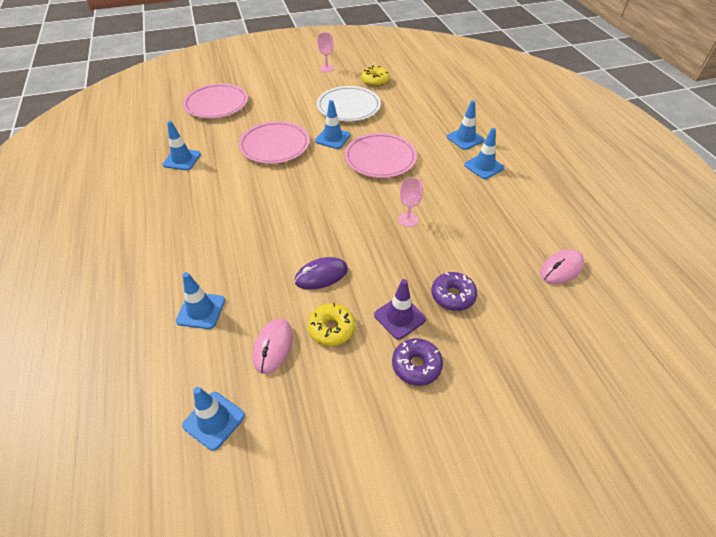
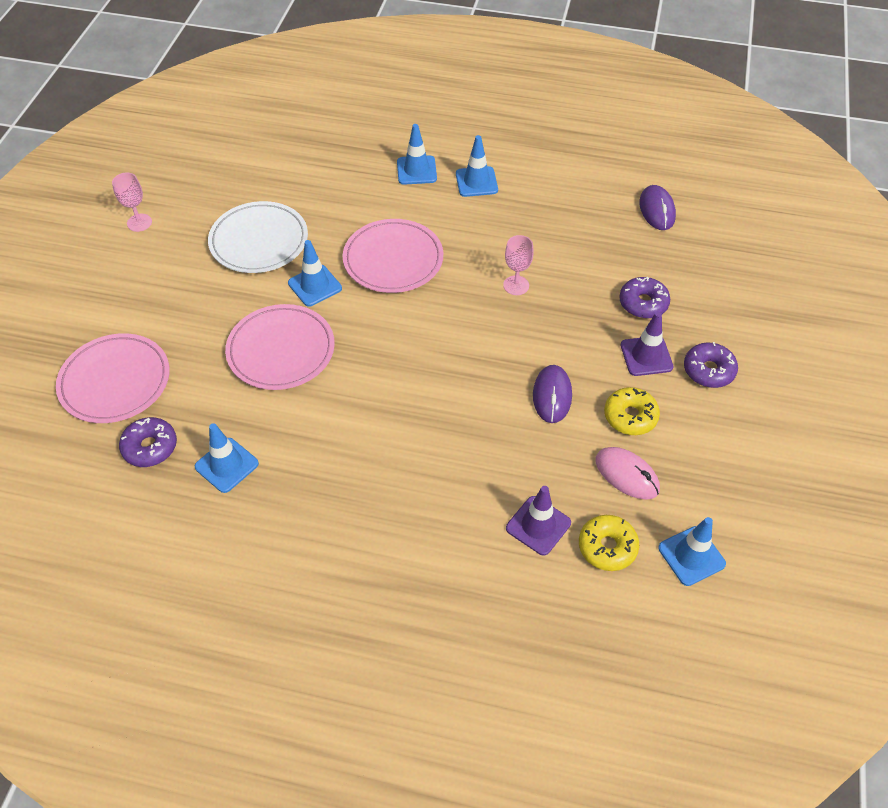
camera: 60 degrees left, 5 degrees up
(180, 131) = (150, 447): none -> purple donut
(201, 310) = (538, 525): blue traffic cone -> purple traffic cone
(375, 81) = (222, 188): yellow donut -> yellow donut (607, 547)
(561, 269) = (657, 210): pink mouse -> purple mouse

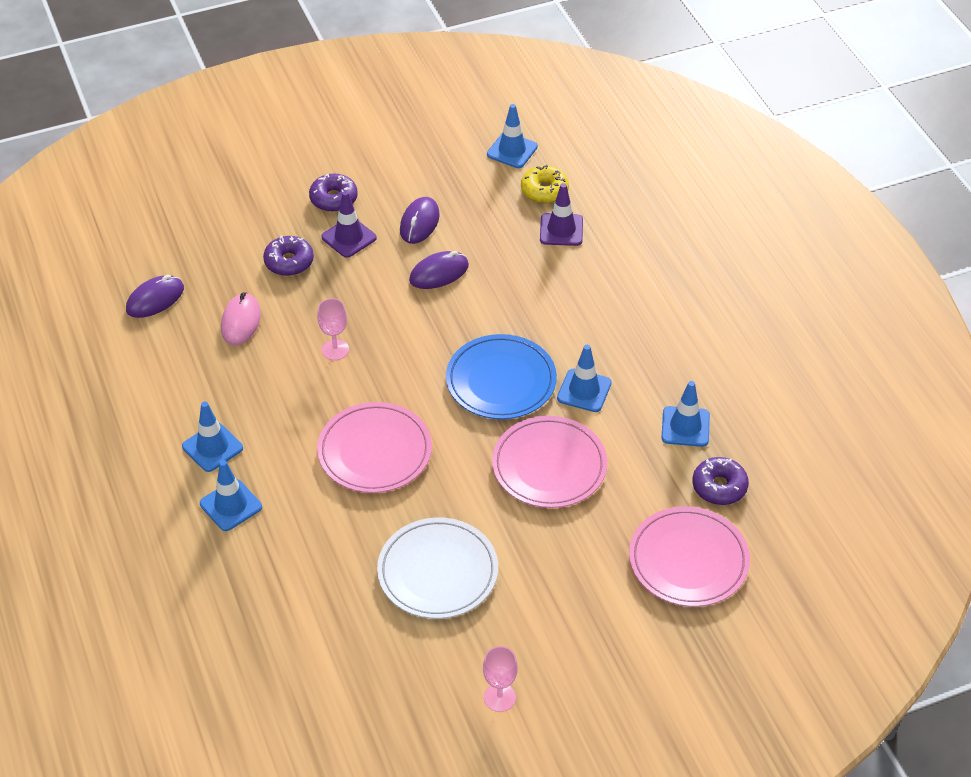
camera: 125 degrees left, 5 degrees down
(315, 286) = (456, 490): blue traffic cone -> blue traffic cone (584, 391)
(391, 369) = (501, 381): none -> blue plate
(627, 475) = (475, 204): pink mouse -> pink mouse (241, 321)
(630, 416) = (419, 223): yellow donut -> purple mouse

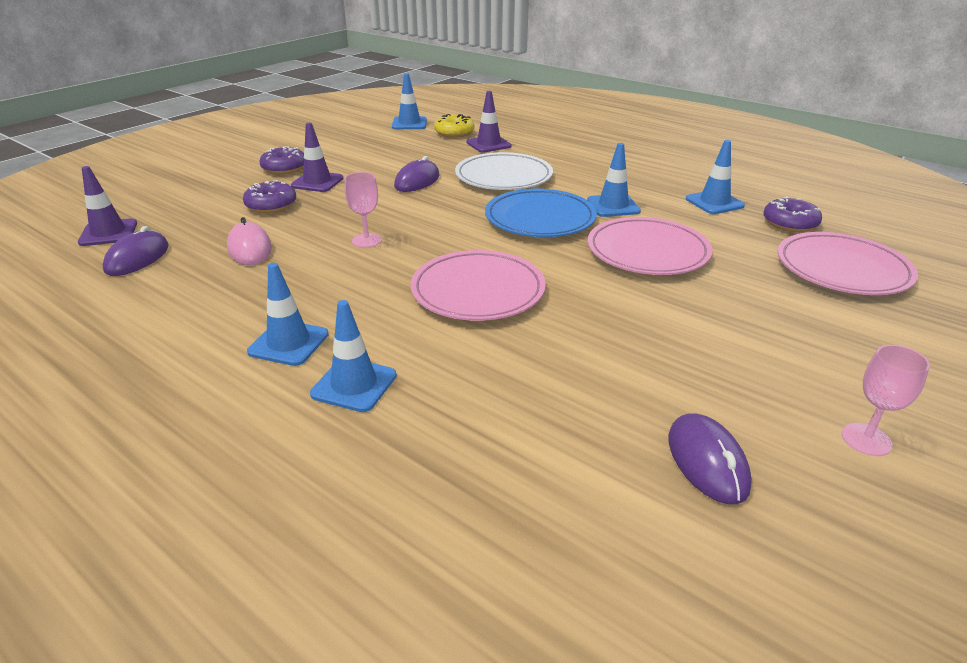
camera: 30 degrees left, 15 degrees down
(146, 252) = (108, 233): none -> purple traffic cone
(419, 223) = (373, 163): purple mouse -> purple mouse (707, 462)
(438, 572) = (651, 356): white plate -> white plate (503, 177)

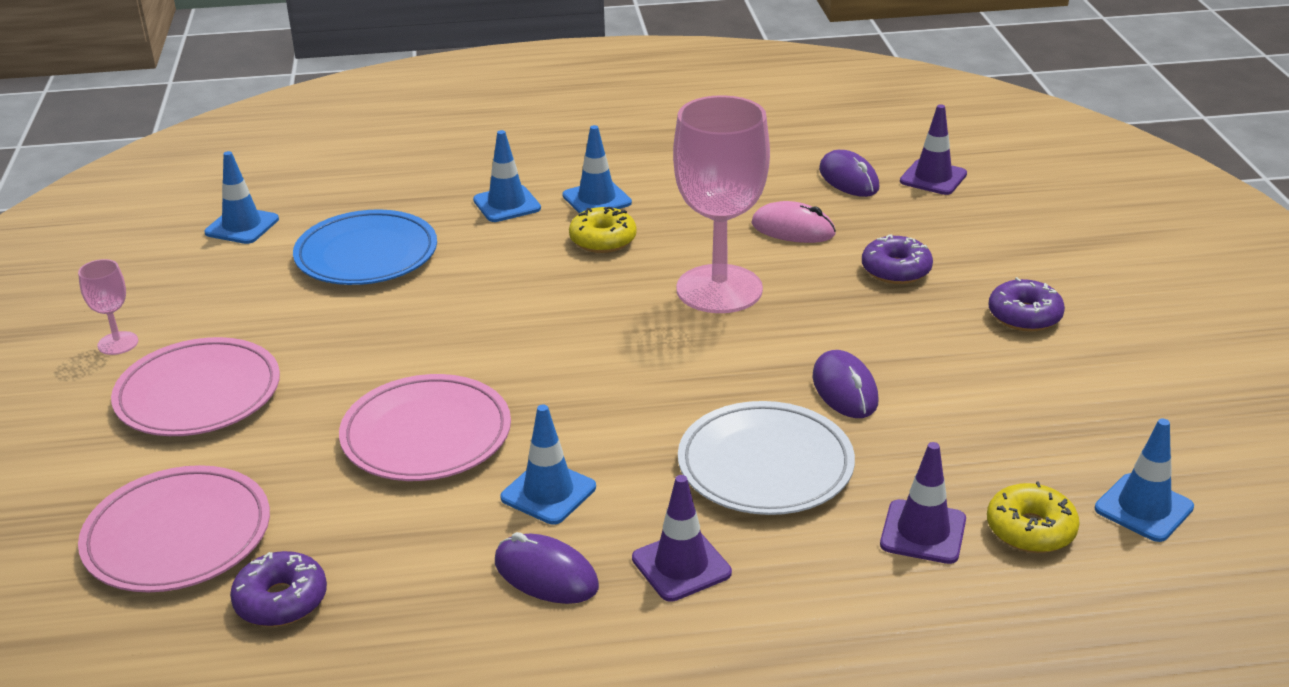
camera: 135 degrees right, 0 degrees up
(317, 182) = (937, 320): purple traffic cone -> purple traffic cone (681, 566)
(357, 306) = (603, 240): none -> yellow donut
(366, 240) = (719, 289): pink goblet -> pink goblet, size x2.29
(478, 291) = (532, 300): pink plate -> pink plate (198, 394)
(540, 218) = (604, 416): blue plate -> blue plate (366, 254)
(707, 462) = (227, 277): purple mouse -> purple mouse (546, 575)
(714, 202) = (420, 589): blue traffic cone -> blue traffic cone (242, 226)

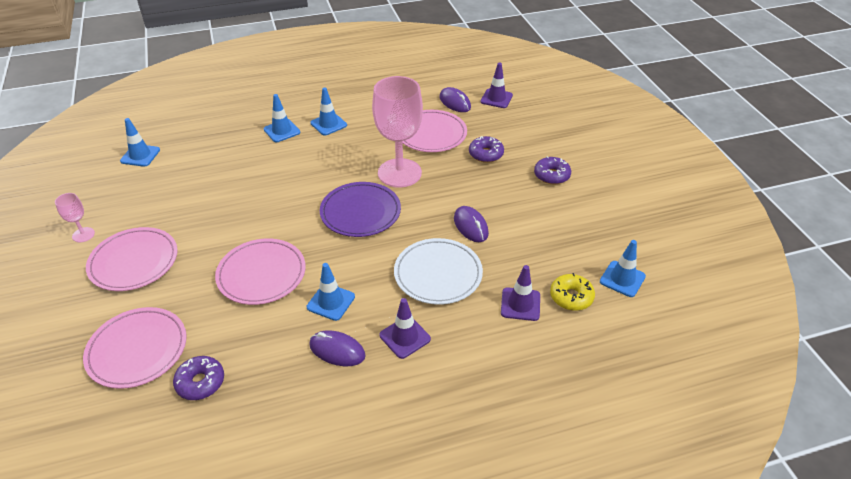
camera: 10 degrees left, 10 degrees up
(366, 254) = (211, 167): blue plate -> none
(603, 240) = (335, 148): yellow donut -> none
(632, 349) = (360, 212): none -> purple plate
(793, 229) = (431, 134): pink mouse -> pink plate

